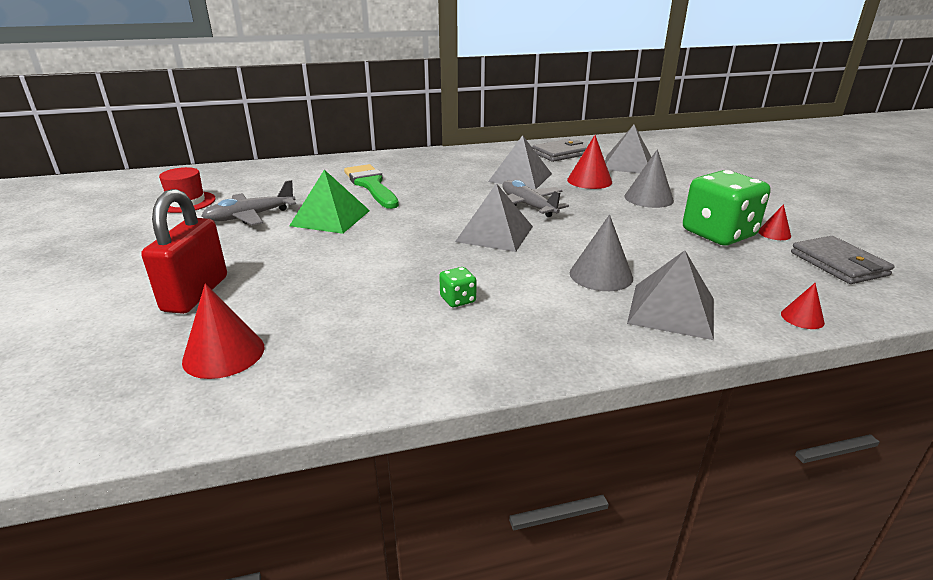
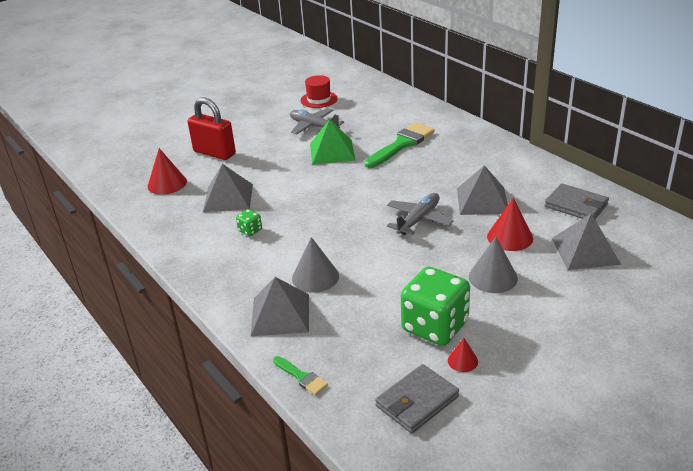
camera: 70 degrees right, 5 degrees up
(196, 294) = (214, 153): red padlock -> red padlock turned 45 degrees clockwise
(495, 234) = (353, 219): grey pyramid -> grey pyramid (228, 198)
(802, 318) = (301, 377): red cone -> green brush

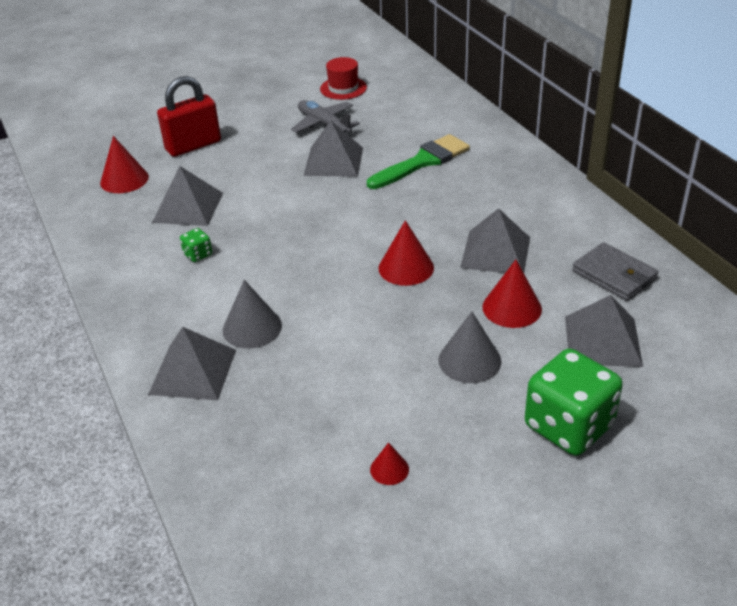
camera: 10 degrees right, 5 degrees up
(214, 153) = (193, 146): red padlock -> red padlock turned 75 degrees counterclockwise
(301, 377) = (187, 458): green brush -> none
(332, 152) = (334, 161): green pyramid -> grey pyramid
(417, 401) = (313, 515): grey wallet -> none
(418, 219) = (406, 267): grey plane -> red cone
(435, 326) = (372, 417): green dice -> green dice (568, 426)

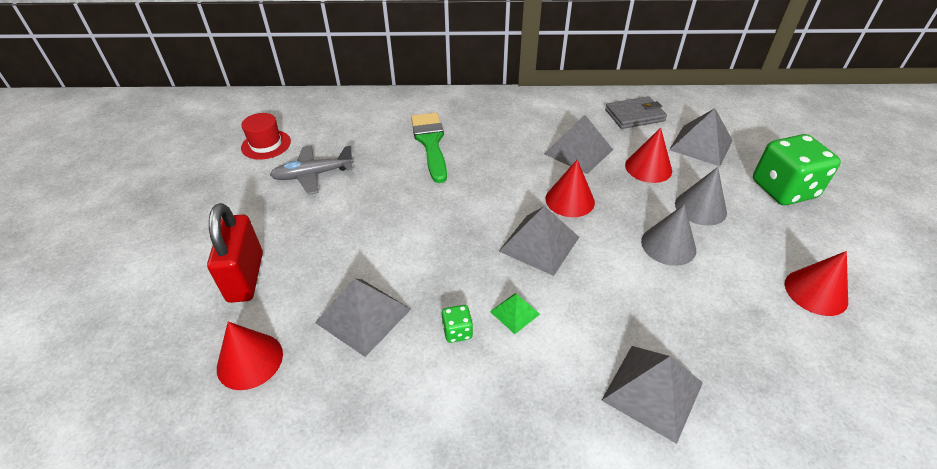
camera: 65 degrees left, 5 degrees up
(234, 276) = (515, 312): none -> green pyramid
(252, 327) = (603, 323): grey cone -> grey cone (668, 245)
(334, 161) = (380, 188): grey pyramid -> grey pyramid (539, 244)
(389, 469) = (815, 292): red cone -> red cone, size x1.81

